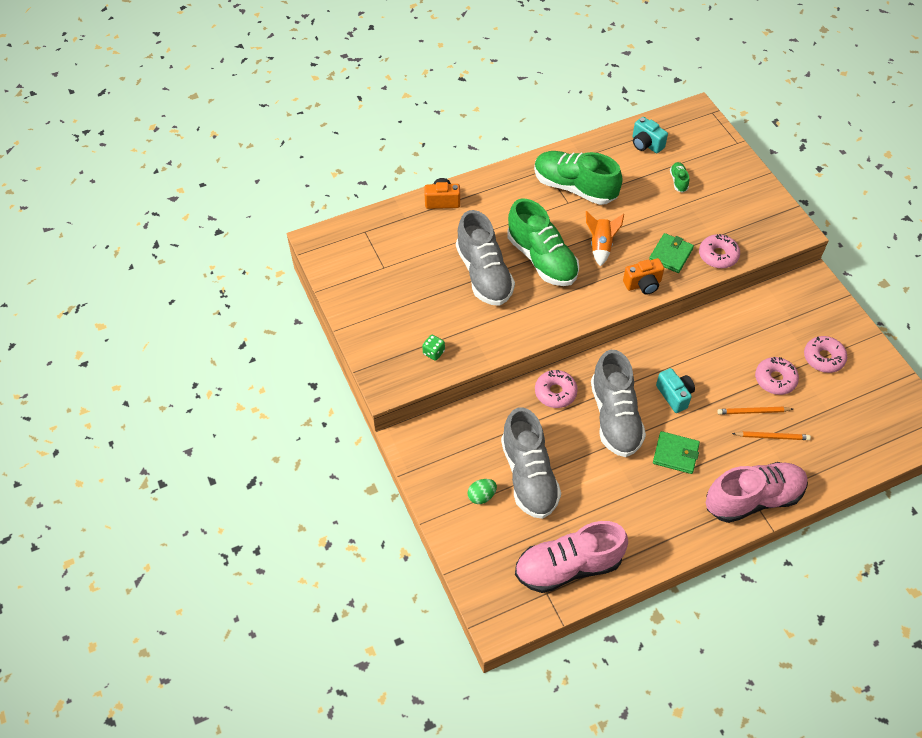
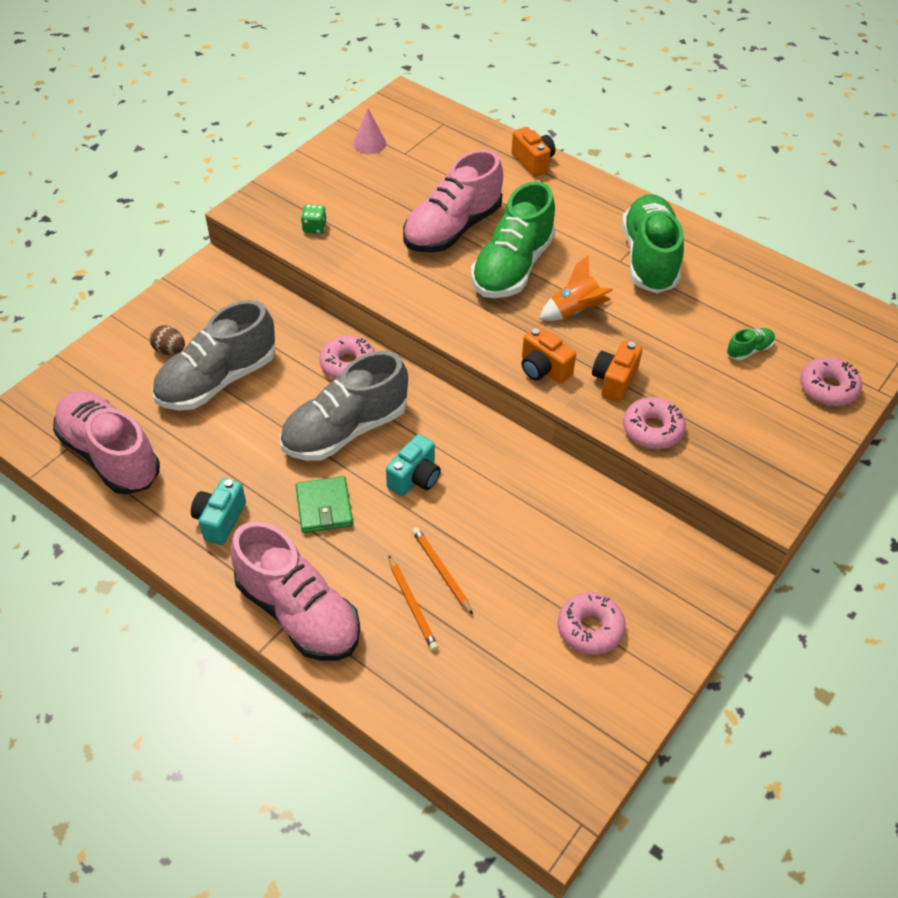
camera: 60 degrees right, 5 degrees down
(358, 283) = (369, 143): none -> pink cone
(481, 496) = (170, 350): green egg -> brown egg
(484, 274) = (452, 229): grey shoe -> pink shoe
(646, 144) = (784, 299): turquoise camera -> turquoise camera (220, 520)
(670, 255) = (614, 381): green wallet -> orange camera
(775, 379) = (512, 580): pink donut -> pink donut (828, 388)

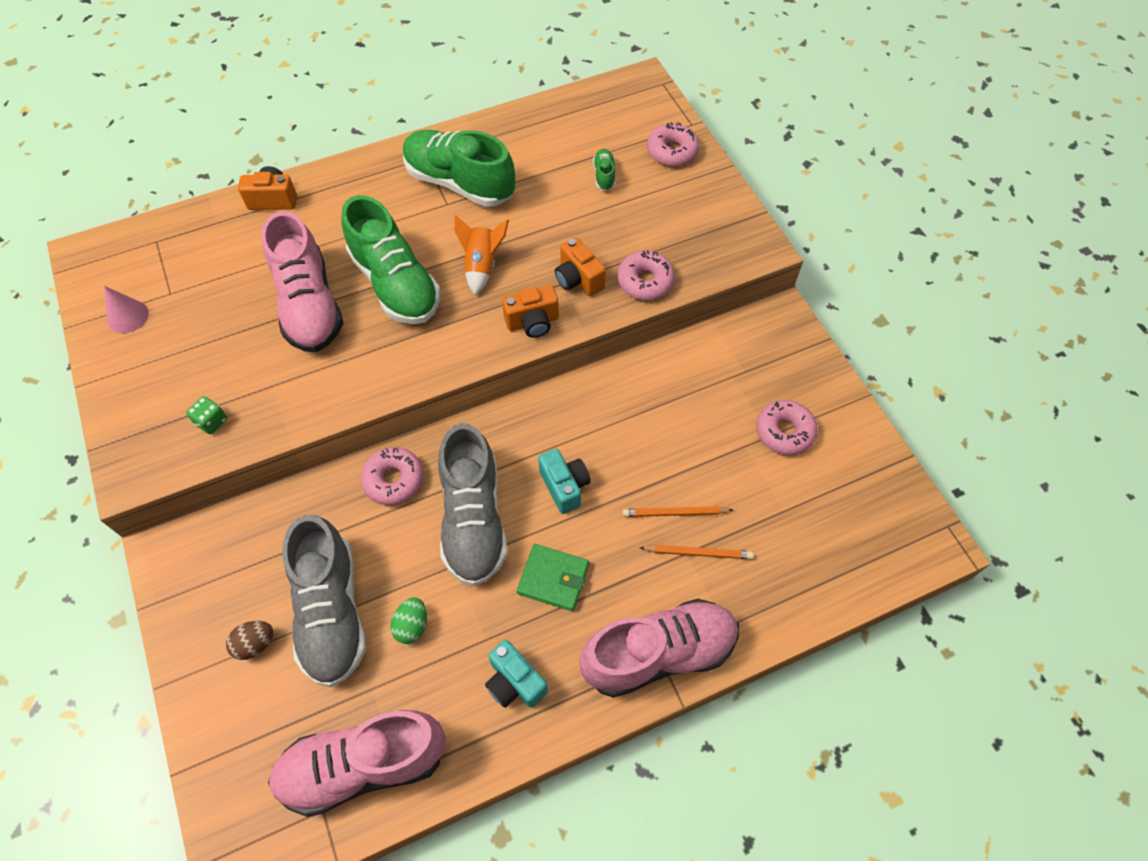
camera: 60 degrees left, 10 degrees up
(232, 433) = (412, 625): none -> green egg

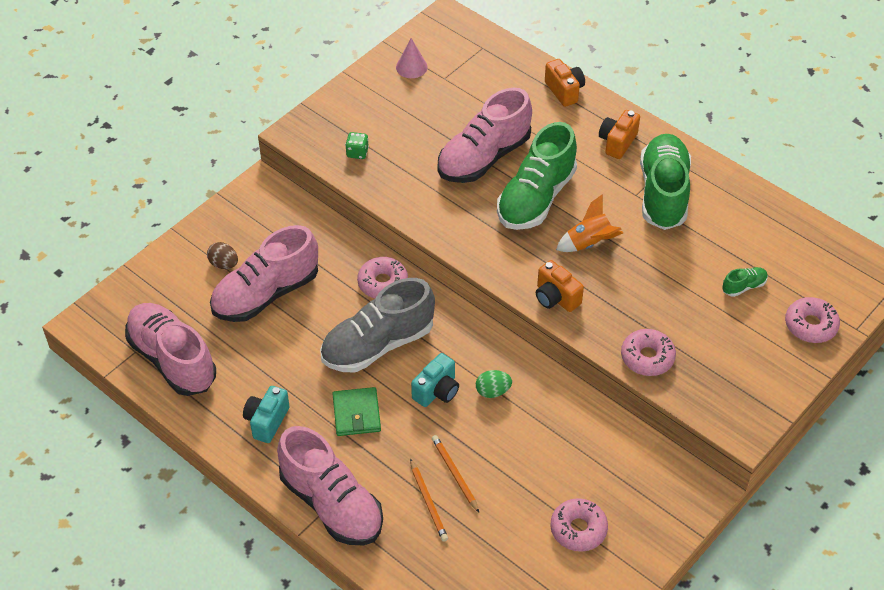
camera: 65 degrees right, 10 degrees down
(331, 611) = (266, 294): grey shoe -> pink shoe
(412, 625) = (278, 344): green egg -> green egg (493, 391)
(578, 279) = (618, 311): orange camera -> orange camera (617, 142)

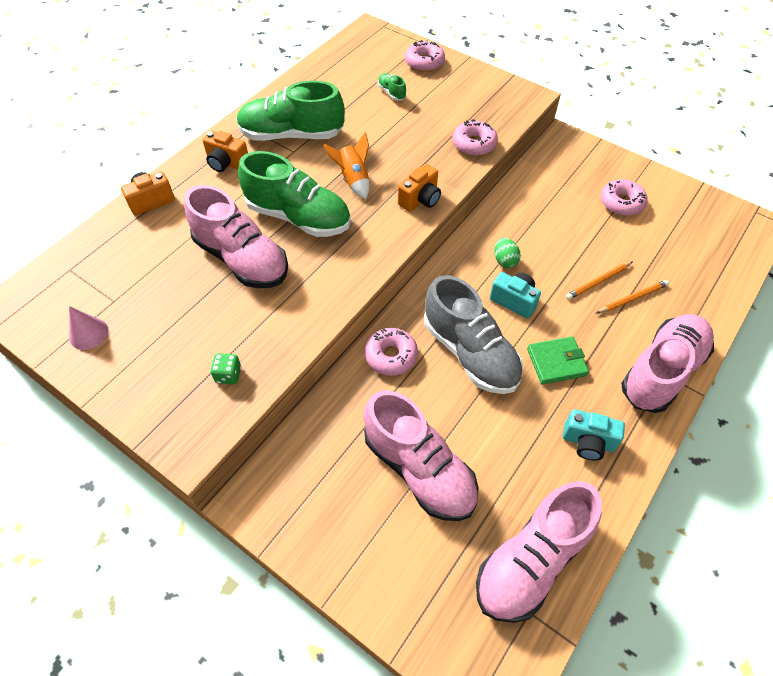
camera: 95 degrees left, 5 degrees up
(224, 264) = (378, 525): brown egg -> none

